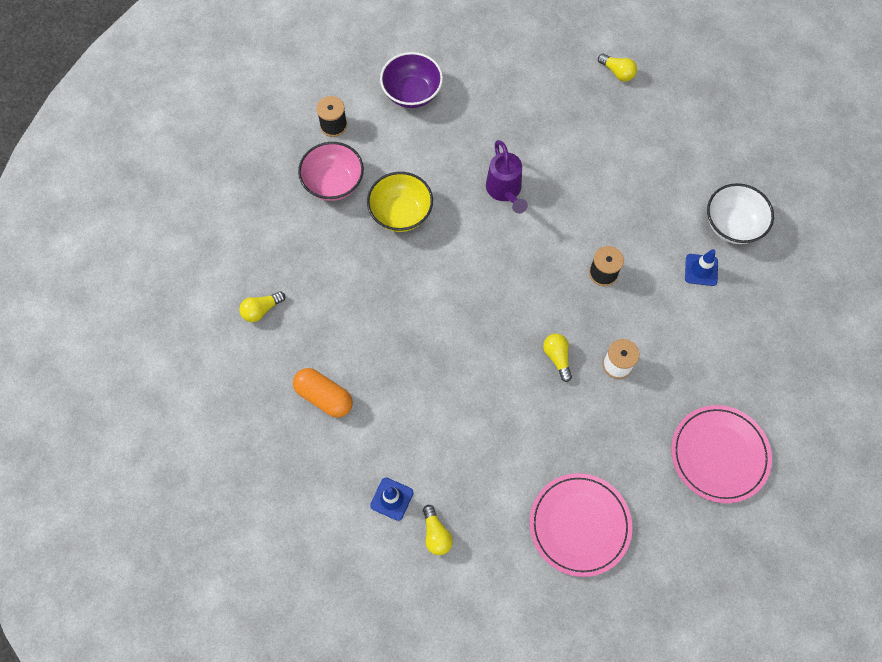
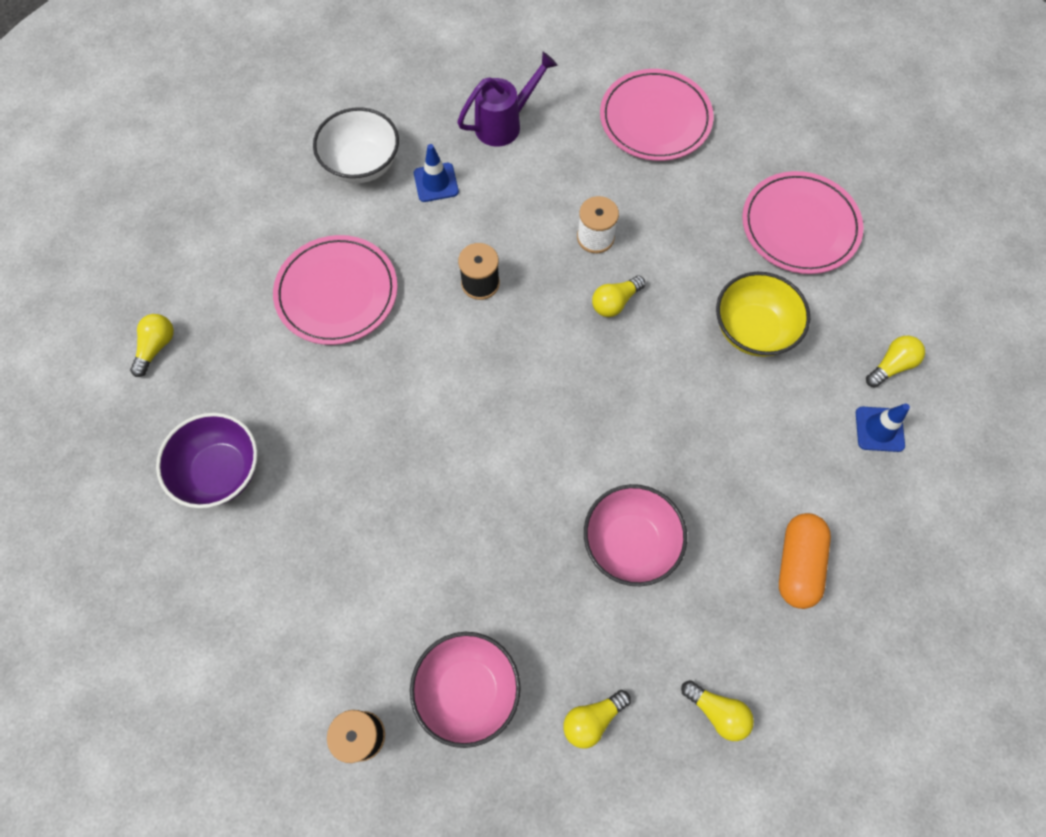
camera: 110 degrees left, 0 degrees up
(288, 241) = (592, 719): none -> yellow light bulb
(380, 300) = (630, 543): none -> pink bowl
(401, 213) = (484, 566): yellow bowl -> yellow bowl (753, 330)
(412, 93) = (265, 629): purple bowl -> purple bowl (220, 471)
(505, 191) = (399, 435): purple watering can -> purple watering can (504, 124)
(625, 182) = (337, 292): none -> pink plate

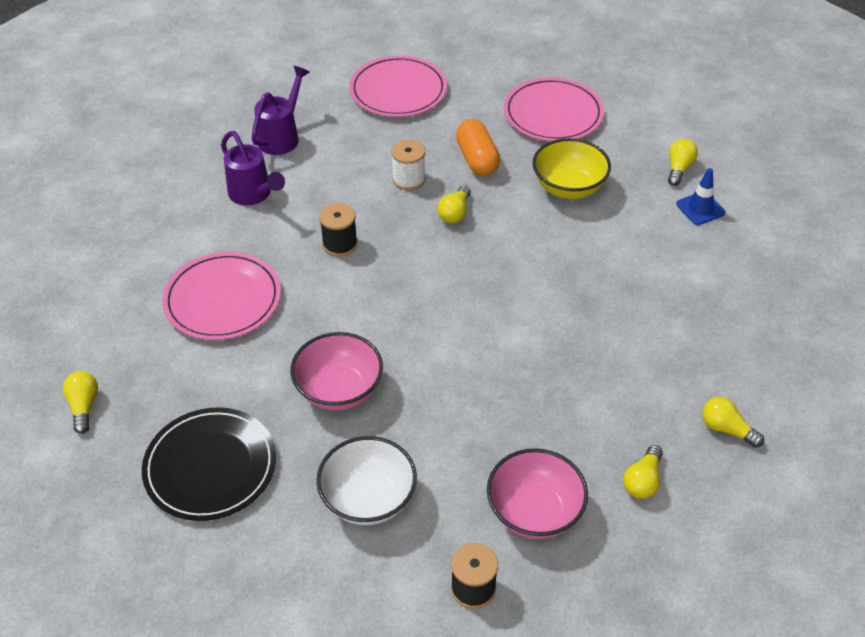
camera: 30 degrees left, 20 degrees down
(220, 471) = (210, 467): purple bowl -> black plate
(362, 164) = (180, 207): white bowl -> white bowl (368, 499)
(436, 182) = (253, 194): blue traffic cone -> purple watering can
(630, 543) = (583, 356): pink bowl -> pink bowl (339, 390)
(717, 712) = (726, 429): yellow light bulb -> yellow light bulb turned 150 degrees counterclockwise
(797, 564) = (709, 312): orange capsule -> orange capsule (477, 159)

